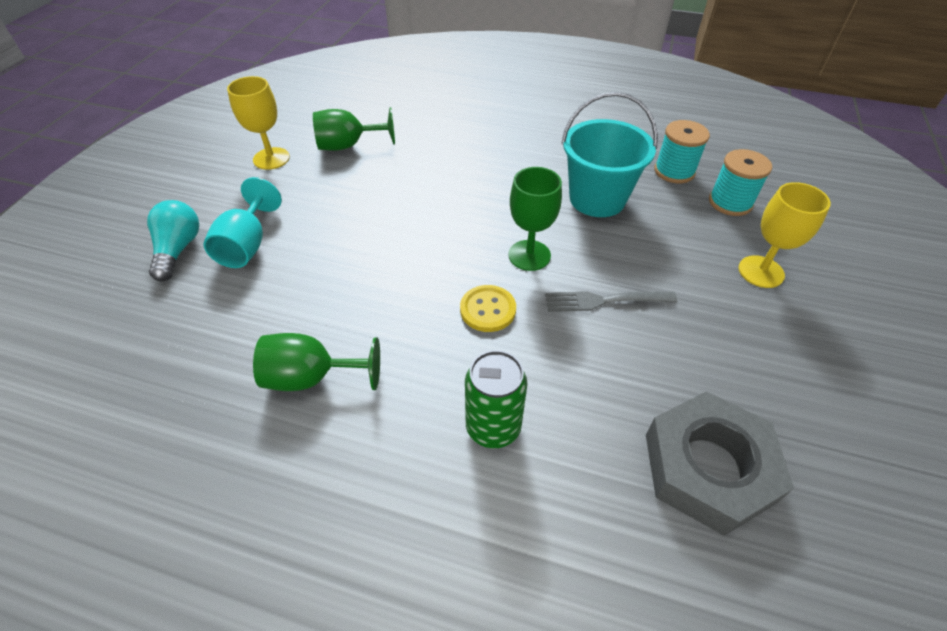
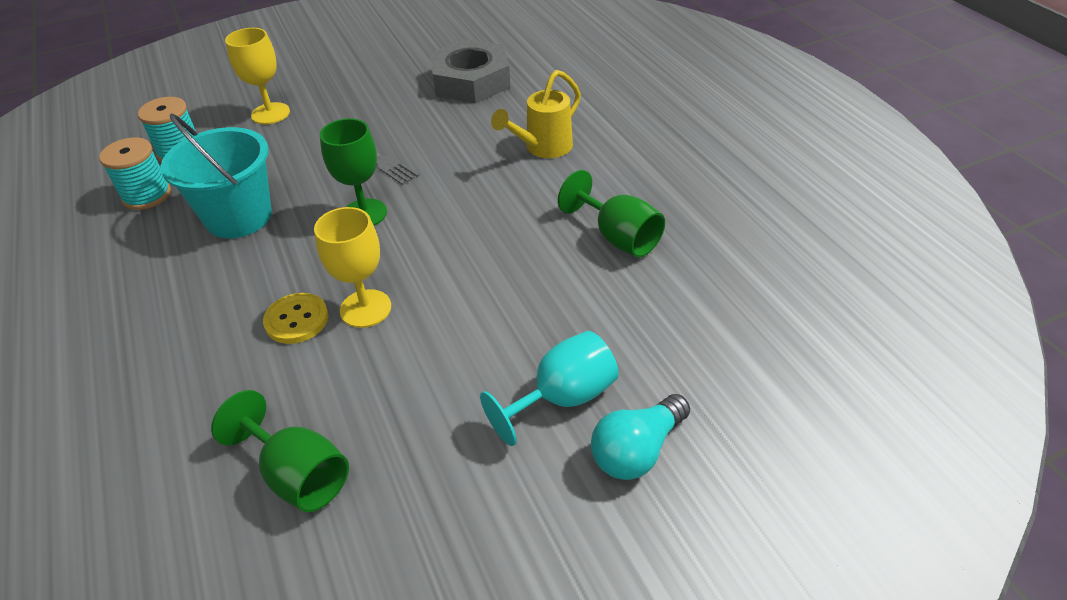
camera: 130 degrees left, 5 degrees down
(271, 158) = (404, 537): yellow goblet -> yellow goblet (365, 308)
(488, 310) = (452, 200): yellow button -> yellow button (296, 320)
(493, 427) = (543, 148): green can -> yellow watering can

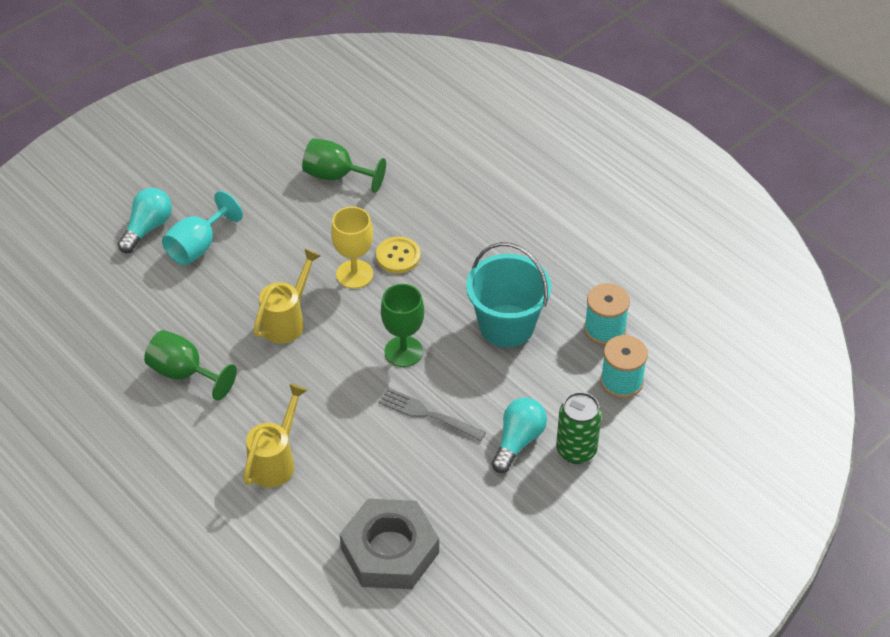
camera: 160 degrees right, 5 degrees up
(270, 113) = (576, 450): yellow goblet -> green can
(313, 127) = (518, 441): none -> turquoise light bulb
(477, 270) = (287, 321): none -> yellow watering can

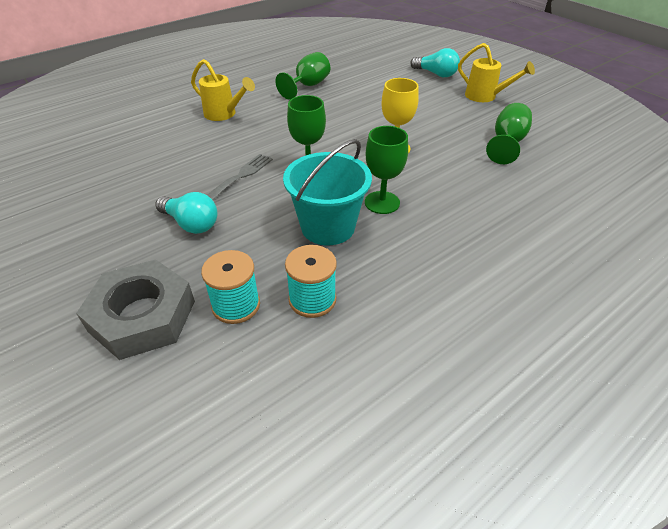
camera: 95 degrees right, 5 degrees down
(198, 246) = (420, 89): turquoise goblet -> none
(287, 321) = (348, 120): yellow watering can -> yellow watering can (485, 97)
(390, 550) = (124, 155): grey nut -> grey nut (142, 316)
(398, 256) = (416, 170): yellow button -> none
(461, 284) = (382, 202): none -> green goblet
(576, 450) = (163, 260): green can -> none

